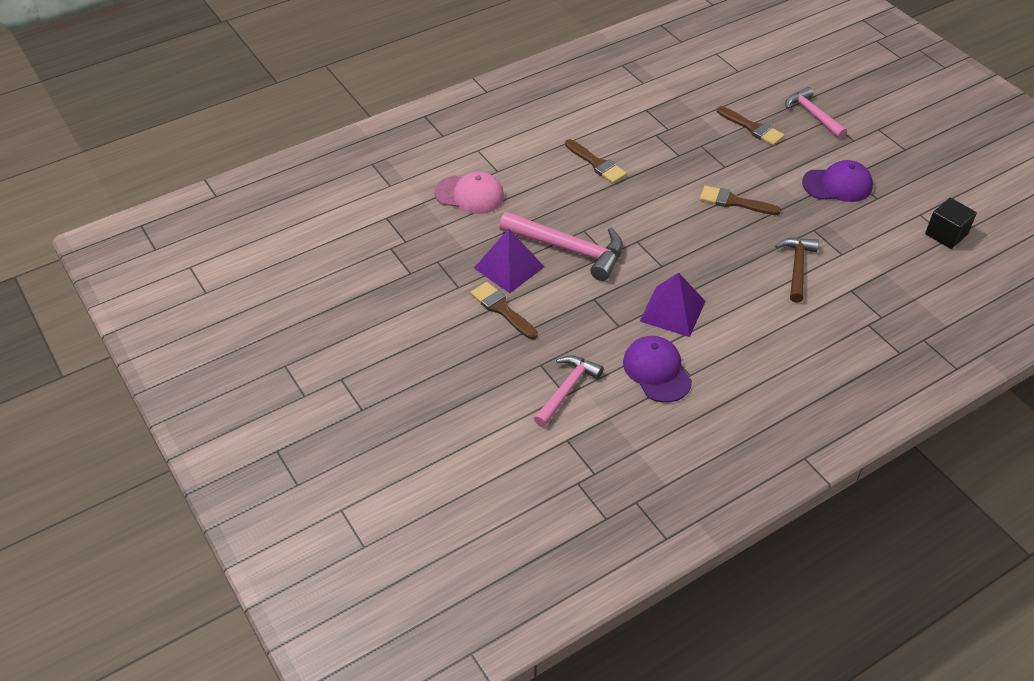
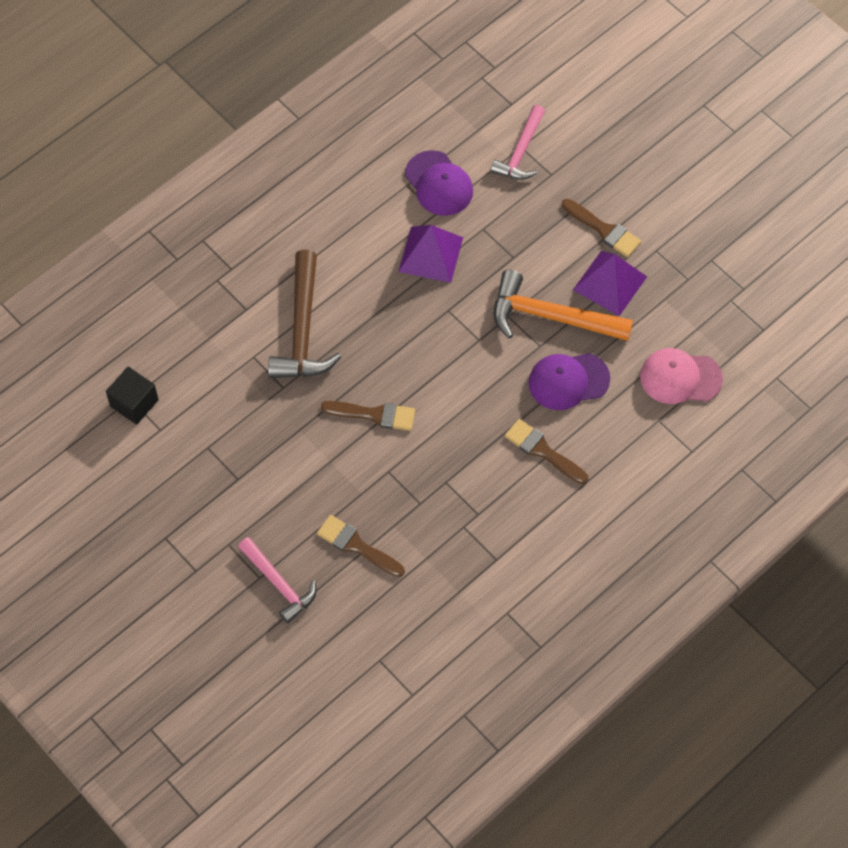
camera: 170 degrees right, 15 degrees up
(569, 249) = (551, 317): pink hammer -> orange hammer
(797, 268) = (302, 330): brown hammer -> brown hammer, size x1.54
(837, 185) = (253, 461): purple cap -> purple cap (568, 381)

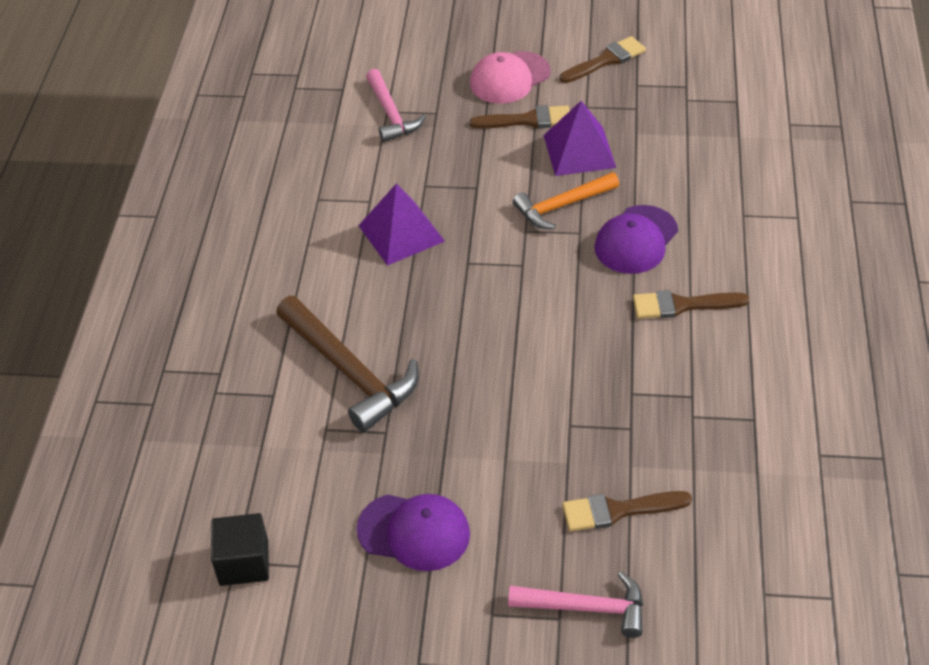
camera: 40 degrees left, 15 degrees down
(374, 414) = (500, 389): brown brush -> brown brush (606, 60)
(439, 184) = (346, 179): purple cap -> purple cap (414, 532)
(551, 317) = (562, 206): orange hammer -> orange hammer, size x0.65
(680, 378) = (720, 174): pink cap -> pink cap (509, 78)

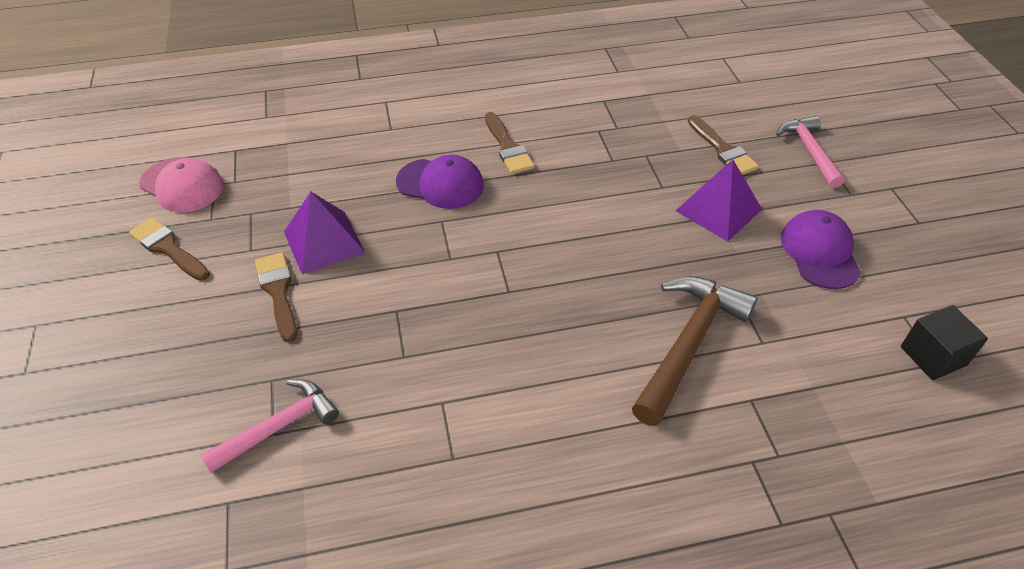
camera: 110 degrees left, 0 degrees up
(401, 233) = (485, 356): purple pyramid -> purple pyramid (718, 210)
(509, 78) = (201, 324): pink cap -> pink cap (182, 185)
(562, 206) = (408, 239): orange hammer -> none

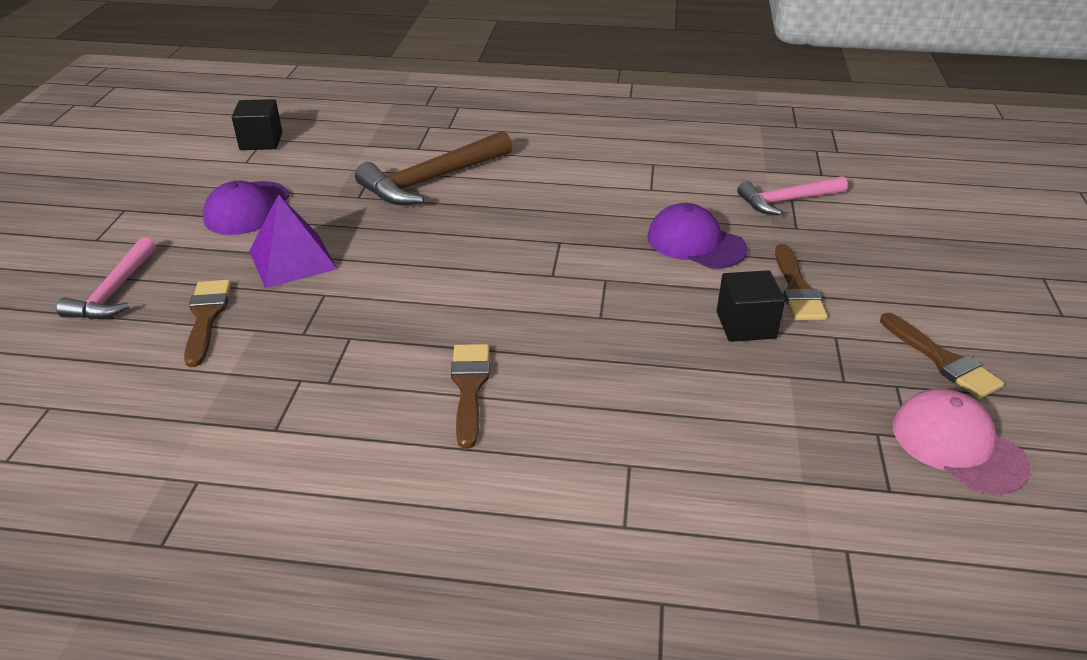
camera: 160 degrees left, 10 degrees down
(324, 242) = (746, 325): purple pyramid -> black cube
(440, 184) = (585, 359): purple cap -> purple cap (695, 243)

